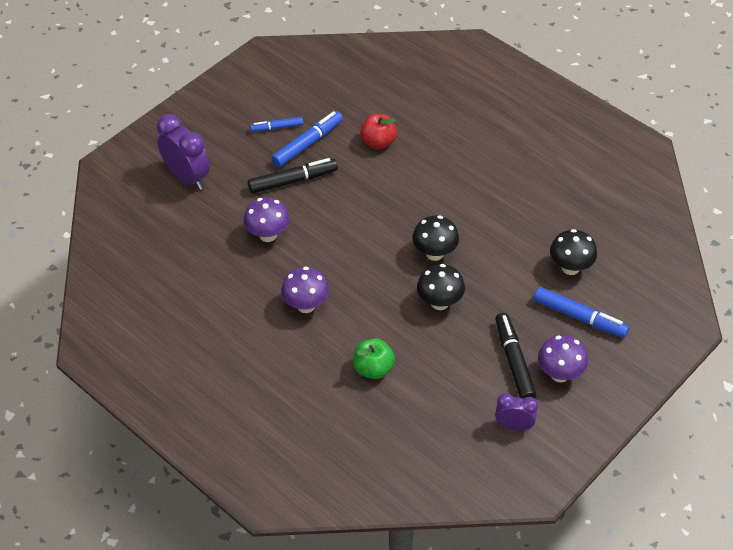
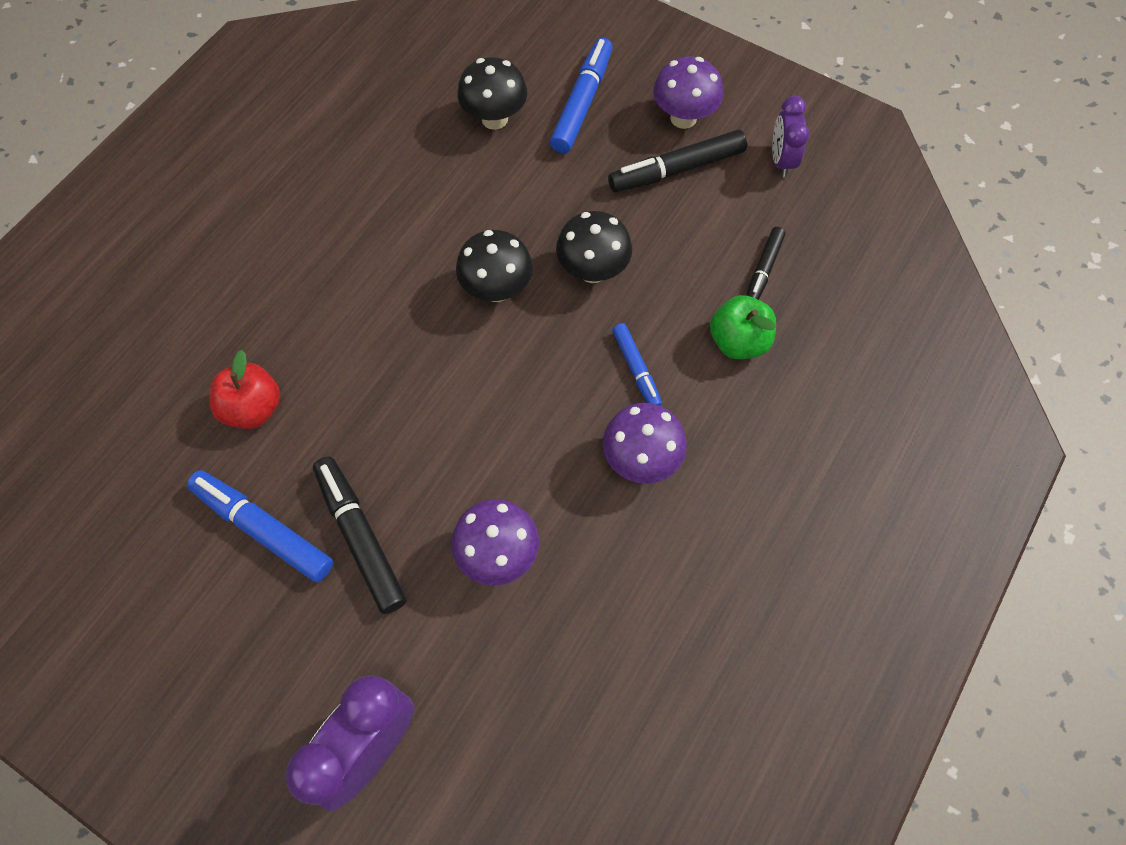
camera: 100 degrees left, 15 degrees up
(277, 127) = (221, 596): blue marker -> blue marker (636, 369)
(424, 394) = (763, 270): none -> black marker

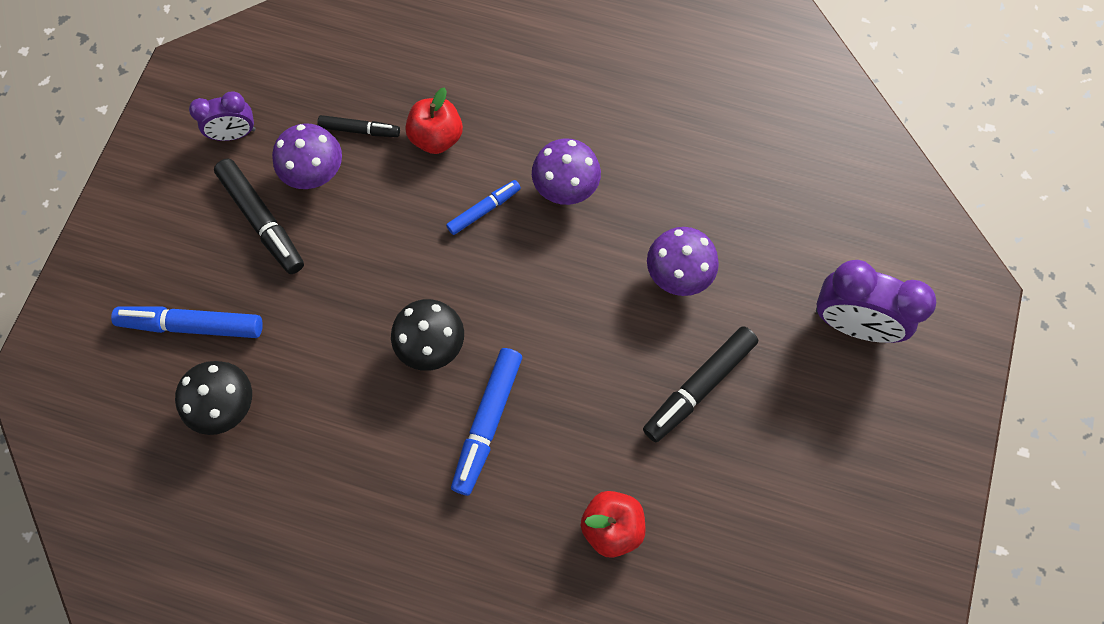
camera: 105 degrees left, 5 degrees up
(263, 529) = (718, 470): blue marker -> blue marker (487, 422)
(593, 270) = (392, 268): black mushroom -> none
(683, 118) = (197, 227): purple mushroom -> purple mushroom (316, 174)
(738, 341) = (436, 137): green apple -> red apple

